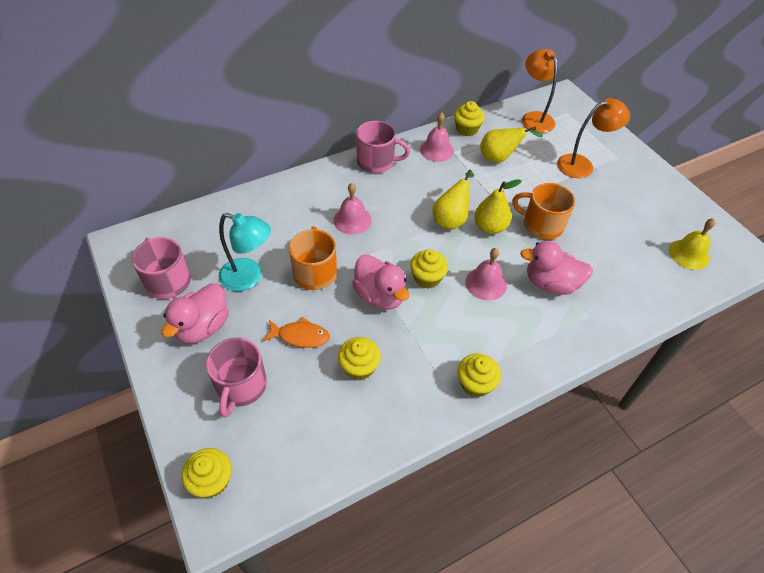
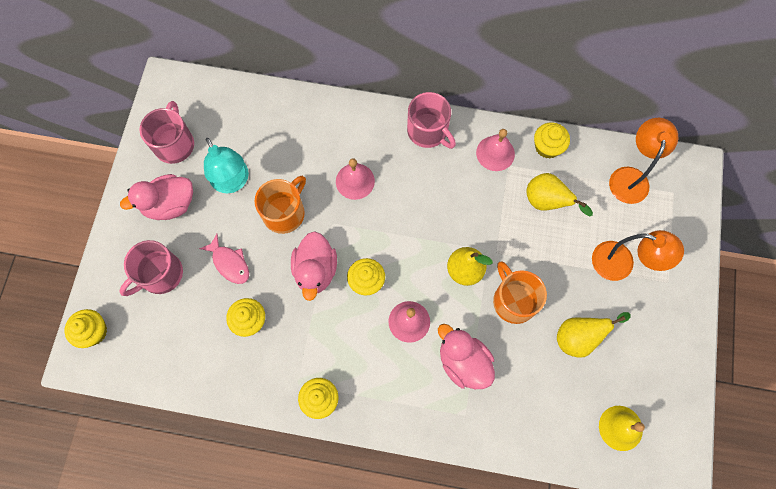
camera: 40 degrees right, 20 degrees up
(300, 336) = (230, 263): orange fish -> pink fish
(451, 219) = (438, 238): yellow pear -> yellow pear (578, 337)

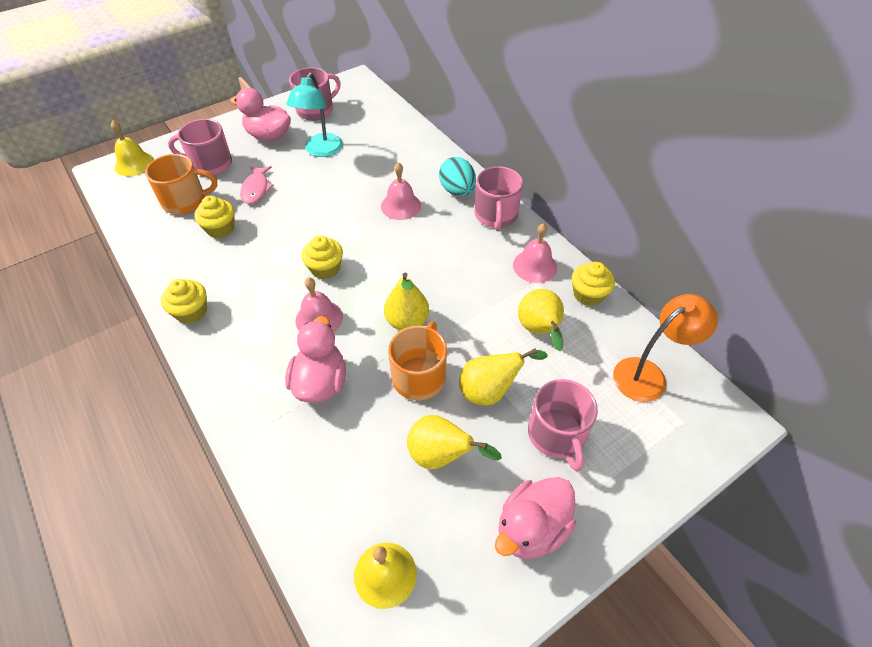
camera: 45 degrees right, 20 degrees down
(93, 331) = (134, 164): yellow cupcake -> yellow bell
(284, 213) = (329, 189): orange mug -> orange mug (185, 201)
(315, 270) = (301, 235): pink duck -> pink duck (531, 528)
(379, 132) = (457, 191): none -> turquoise egg
(561, 271) = (490, 391): none -> yellow pear
(621, 264) = (557, 435): orange lamp -> pink mug

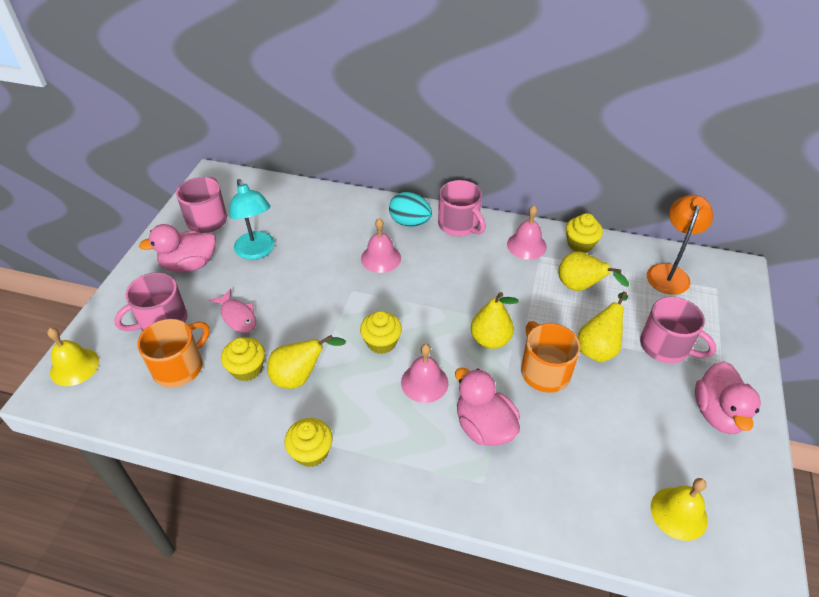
camera: 40 degrees left, 5 degrees down
(441, 456) = (620, 412): yellow pear -> yellow pear (300, 377)

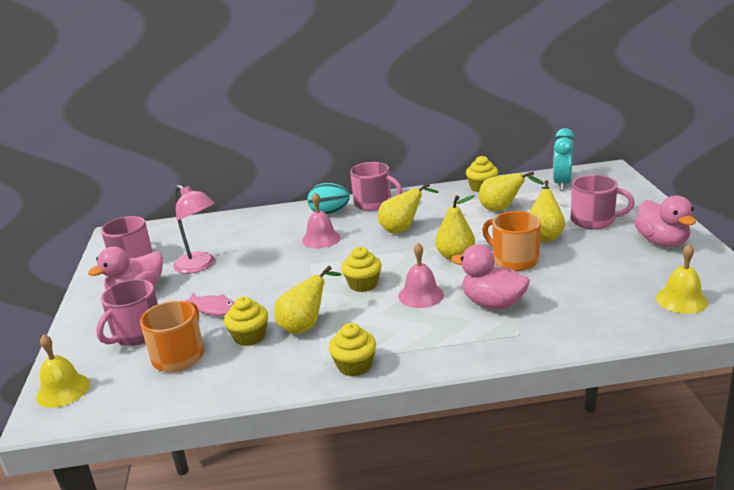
camera: 20 degrees left, 20 degrees down
(257, 251) = (200, 266): turquoise lamp -> pink lamp
(463, 277) = (402, 229): none -> yellow pear
(526, 245) = (440, 199): pink bell -> none
(669, 272) = (562, 184): orange lamp -> turquoise clock

